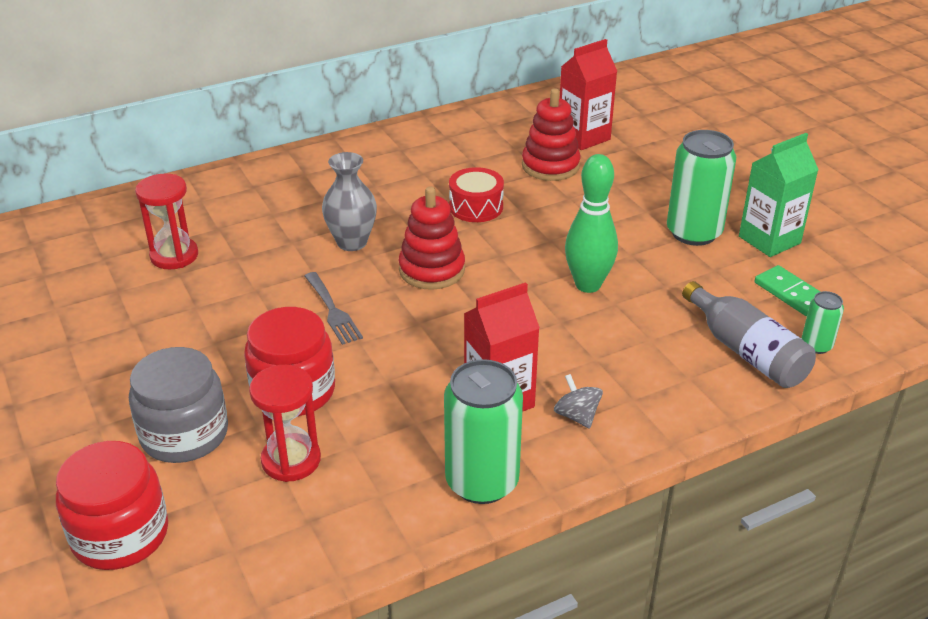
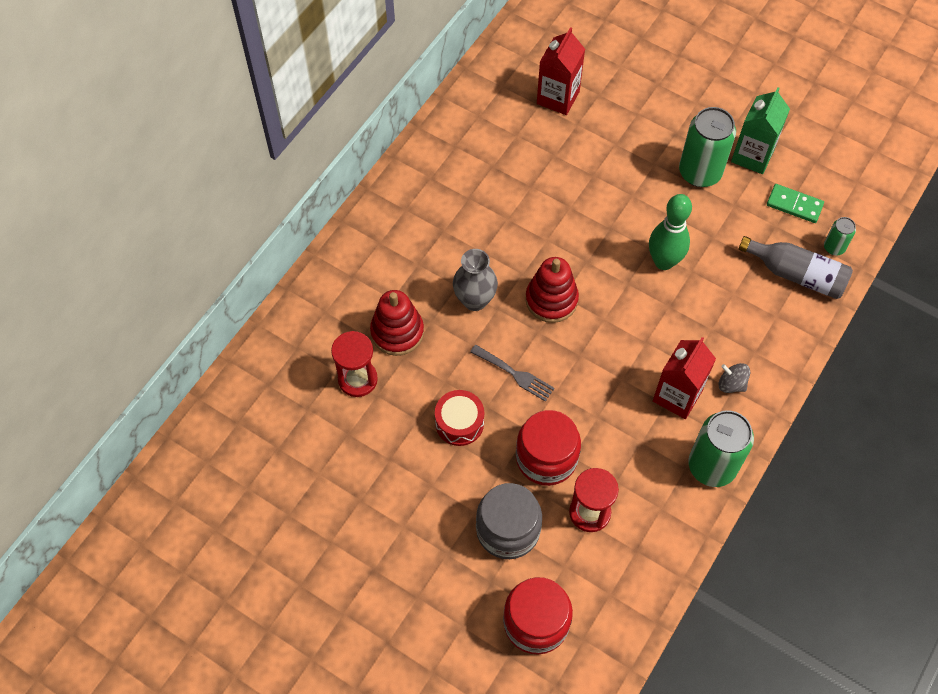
camera: 30 degrees left, 25 degrees up
(476, 207) = (534, 218): red drum -> red drum (459, 423)
(550, 166) = (556, 144): red stacking toy -> red stacking toy (397, 332)

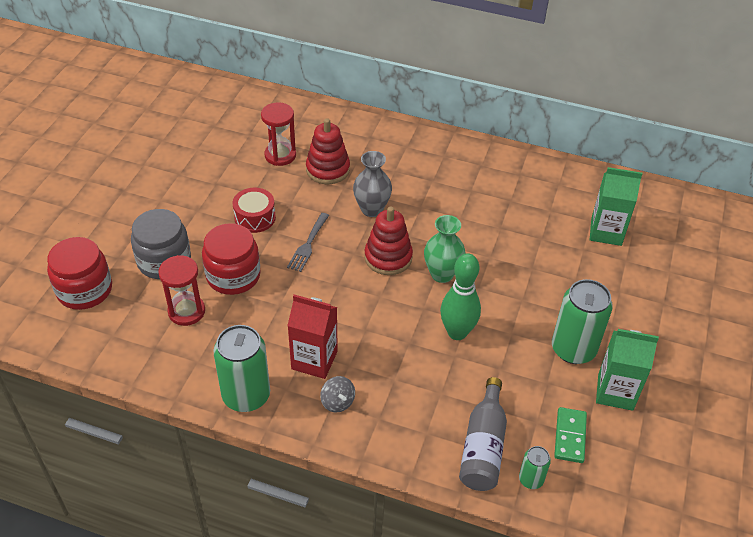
camera: 75 degrees right, 15 degrees down
(558, 98) = (606, 232): red carton -> green carton
(585, 256) = (442, 274): none -> green vase
(731, 384) = (337, 402): grey spinning top -> grey spinning top turned 135 degrees clockwise

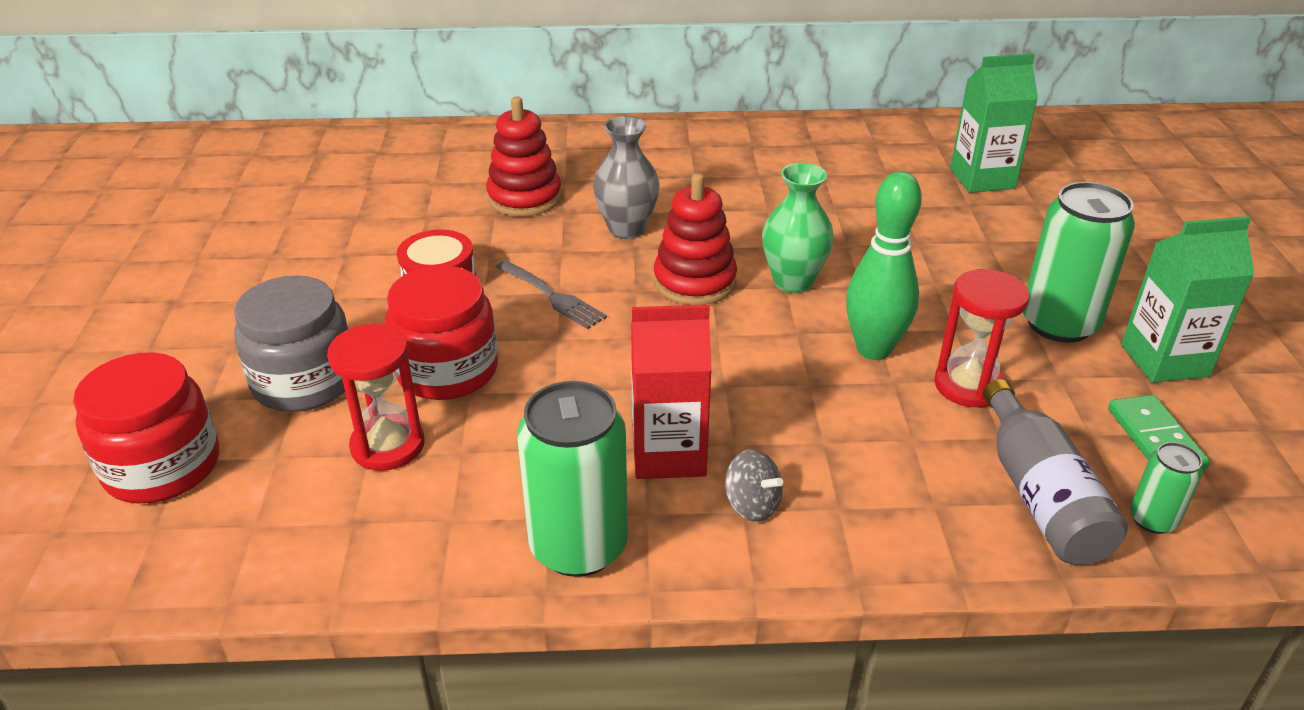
camera: 20 degrees left, 10 degrees down
(280, 155) = (436, 197): red hourglass -> red hourglass (968, 385)
(308, 244) = (553, 296): grey fork -> grey fork turned 45 degrees counterclockwise

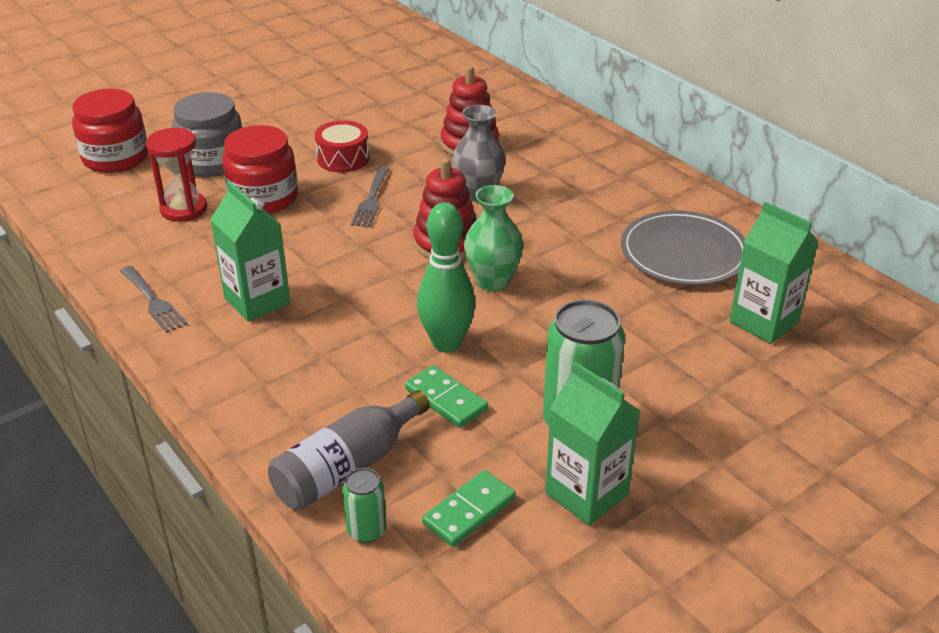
camera: 55 degrees right, 0 degrees up
(578, 546) = (153, 301): green can -> grey fork
(668, 453) = (257, 301): red carton -> green carton
(752, 505) = (236, 348): grey spinning top -> none
(848, 170) = (683, 253): none -> grey plate
(968, 385) = (446, 399): red hourglass -> green domino

